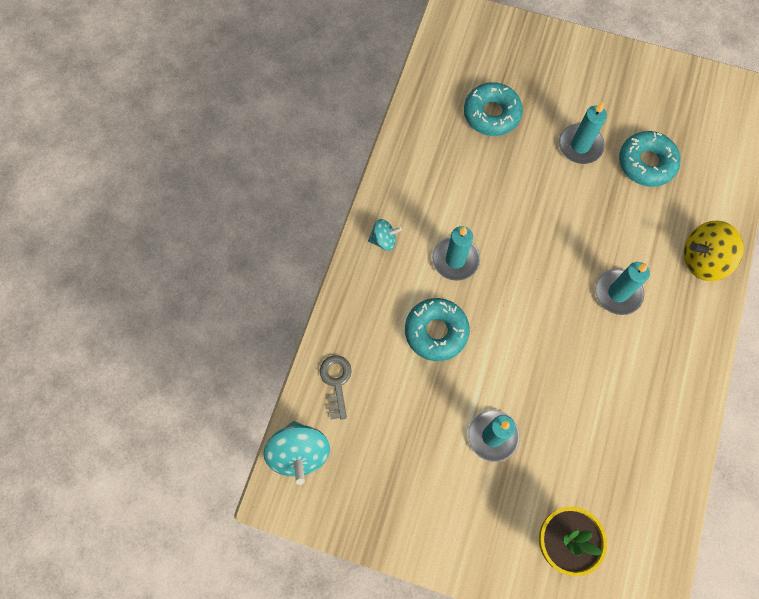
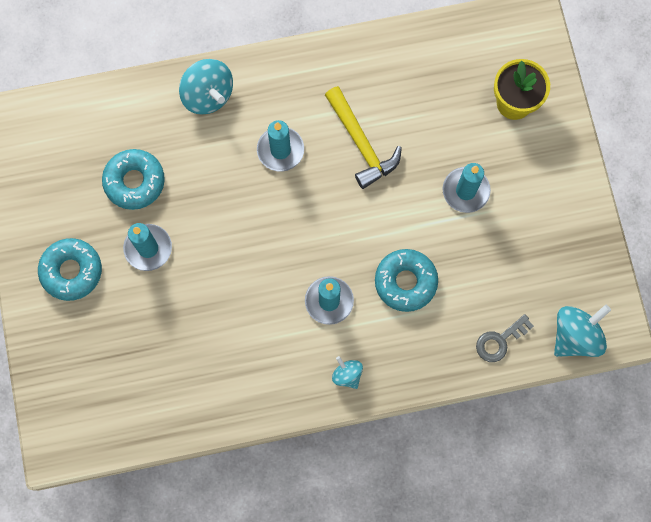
camera: 120 degrees left, 5 degrees up
(491, 114) = (157, 347): turquoise donut -> turquoise donut (71, 271)
(589, 367) = (361, 143): none -> yellow hammer
(702, 260) = (208, 95): yellow spinning top -> turquoise spinning top

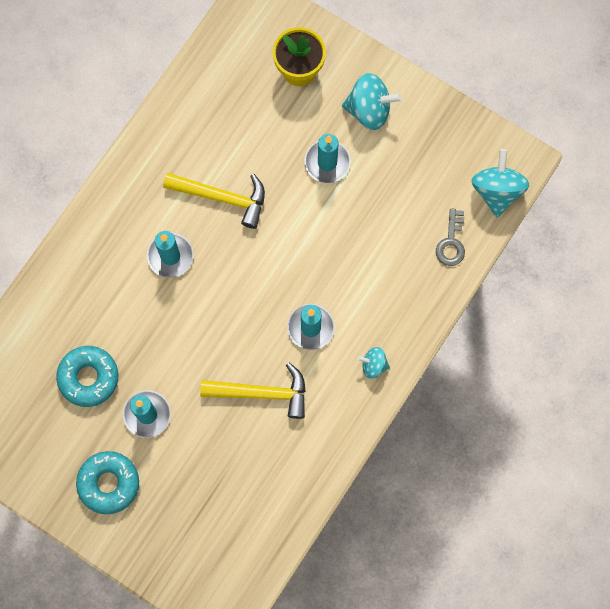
camera: 45 degrees left, 0 degrees up
(208, 95) = (78, 266): turquoise spinning top -> turquoise spinning top (369, 110)
(244, 314) = (261, 393): none -> yellow hammer
(405, 282) = (349, 264): turquoise donut -> none

